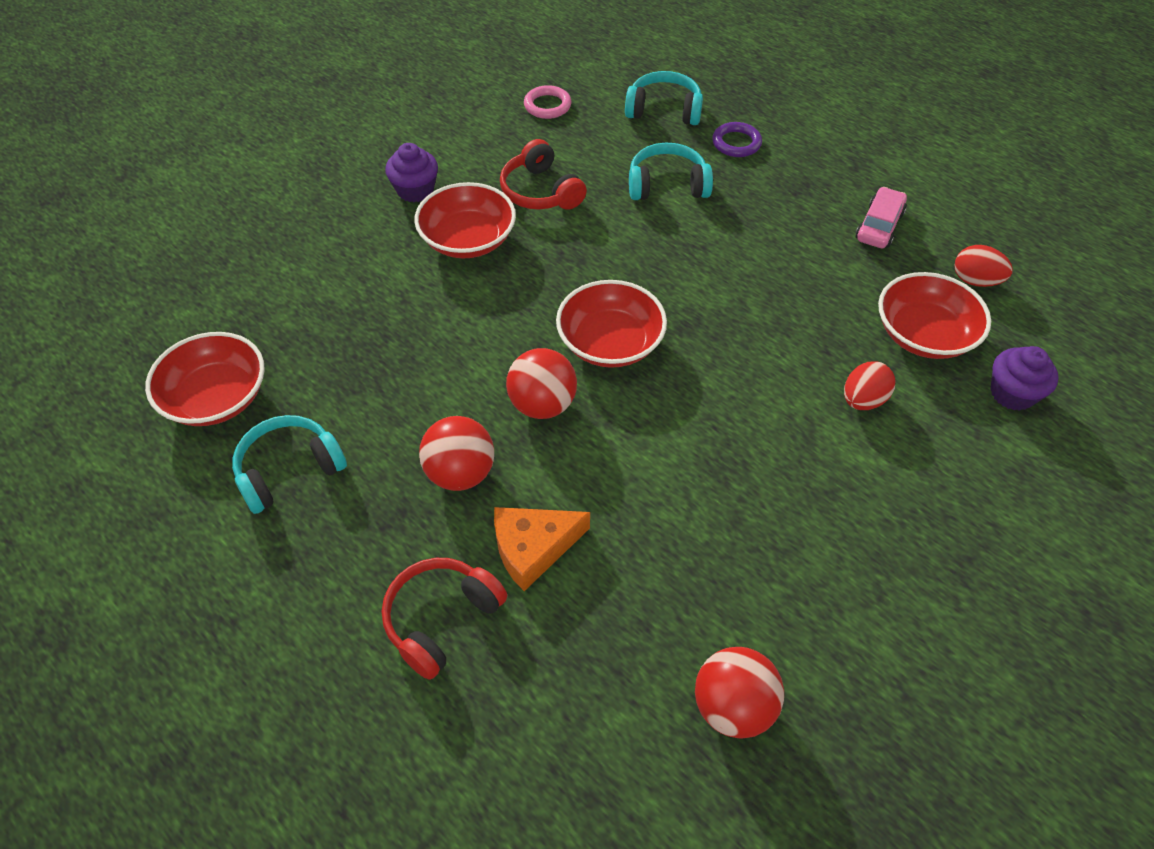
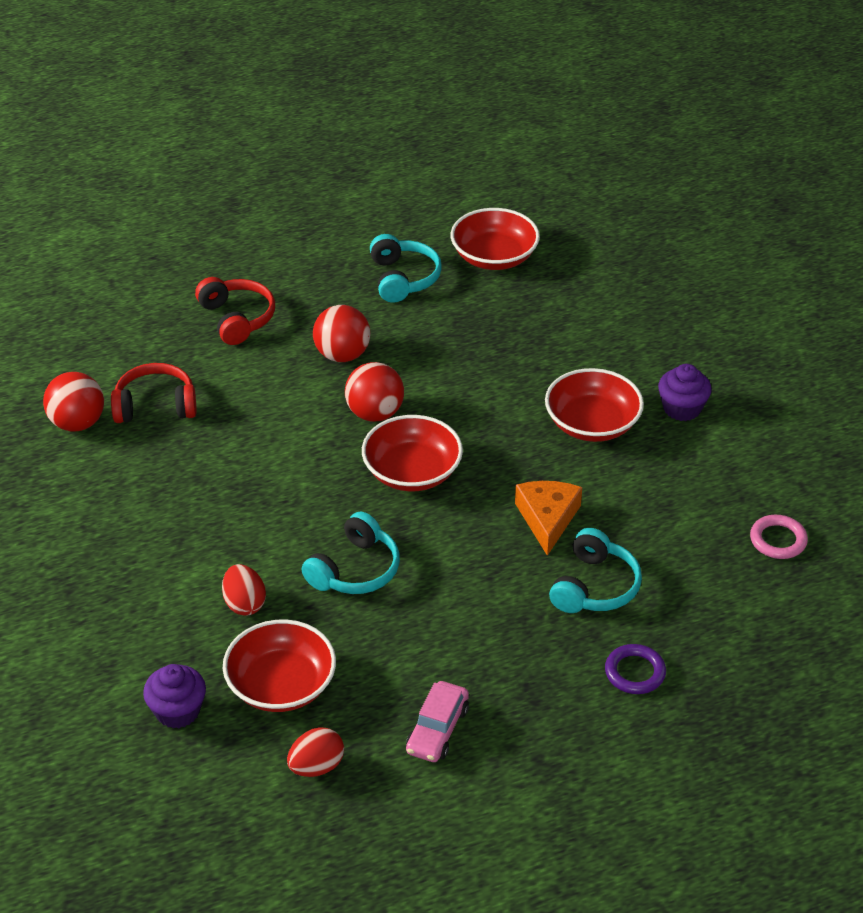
camera: 115 degrees right, 10 degrees down
(533, 548) = (255, 372): orange cheese -> orange cheese (547, 519)
(540, 192) = (634, 490): red headphones -> red headphones (155, 405)
(664, 110) = (725, 634): turquoise headphones -> turquoise headphones (355, 570)
(879, 226) = (437, 730): pink car -> pink car turned 60 degrees clockwise

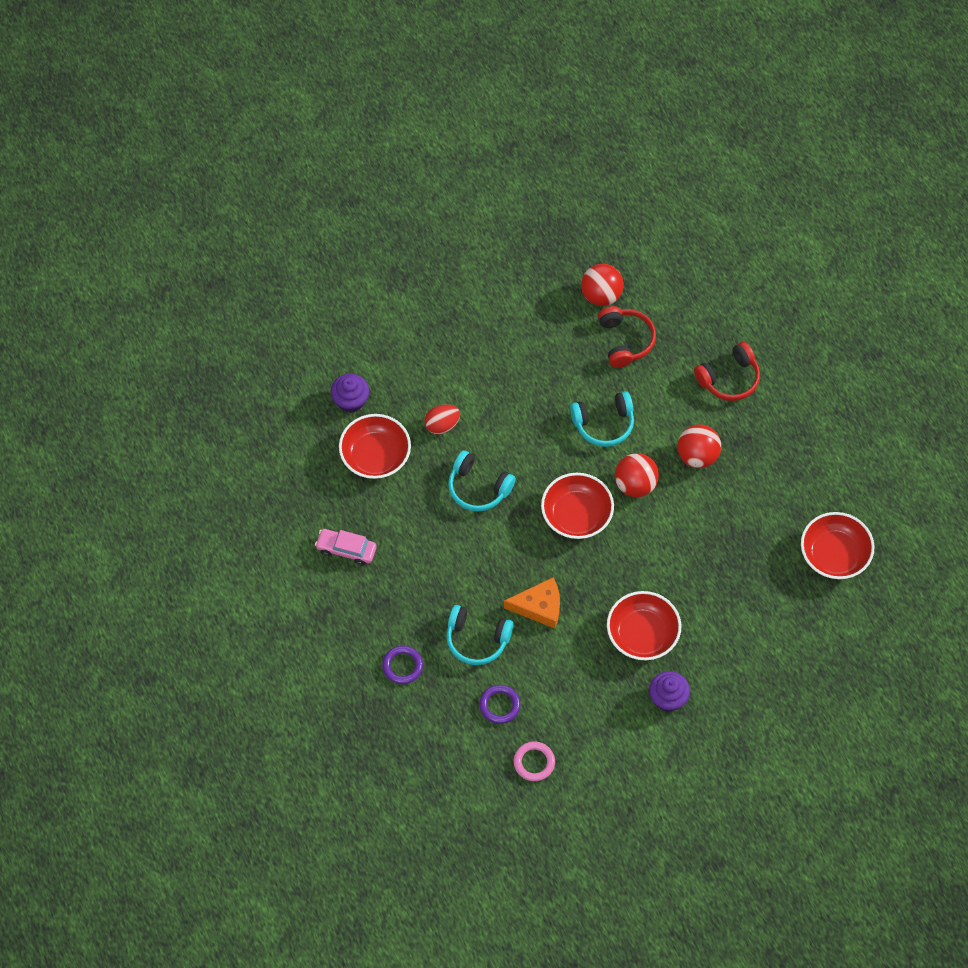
camera: 85 degrees right, 20 degrees up
(316, 766) = (313, 483): red egg -> none
(403, 278) = (796, 489): turquoise headphones -> turquoise headphones (604, 424)
(695, 569) = (499, 705): none -> purple ring

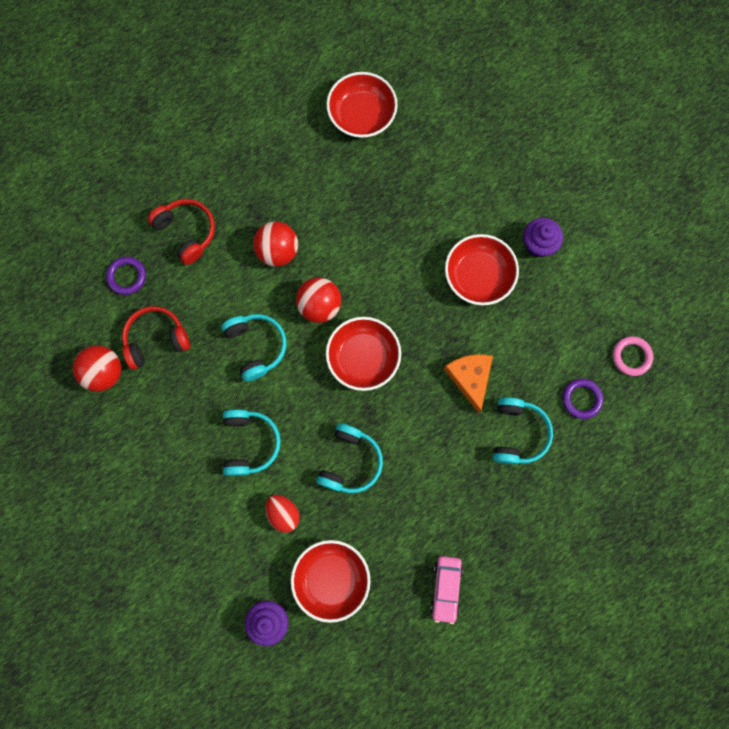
camera: 100 degrees left, 15 degrees up
(402, 666) = (562, 503): purple ring -> purple ring (127, 276)
(512, 406) = (250, 443): none -> turquoise headphones

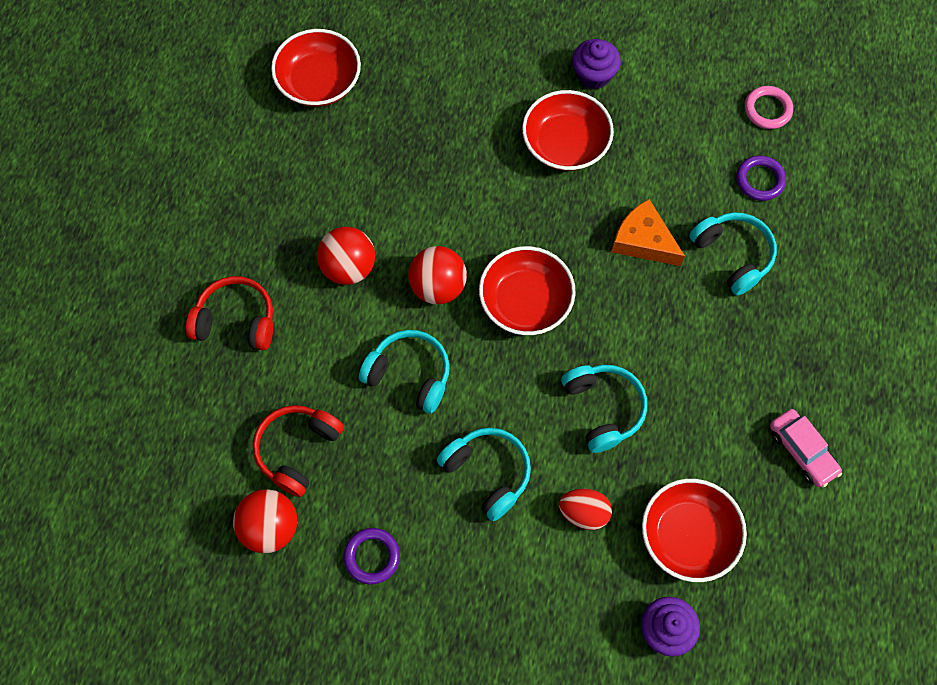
camera: 40 degrees left, 10 degrees down
(127, 276) = (209, 412): purple ring -> purple ring (372, 556)

